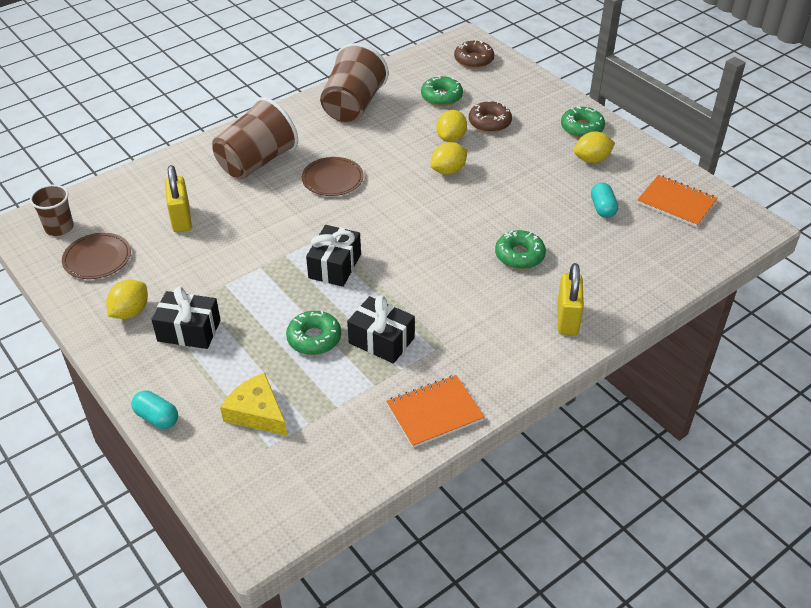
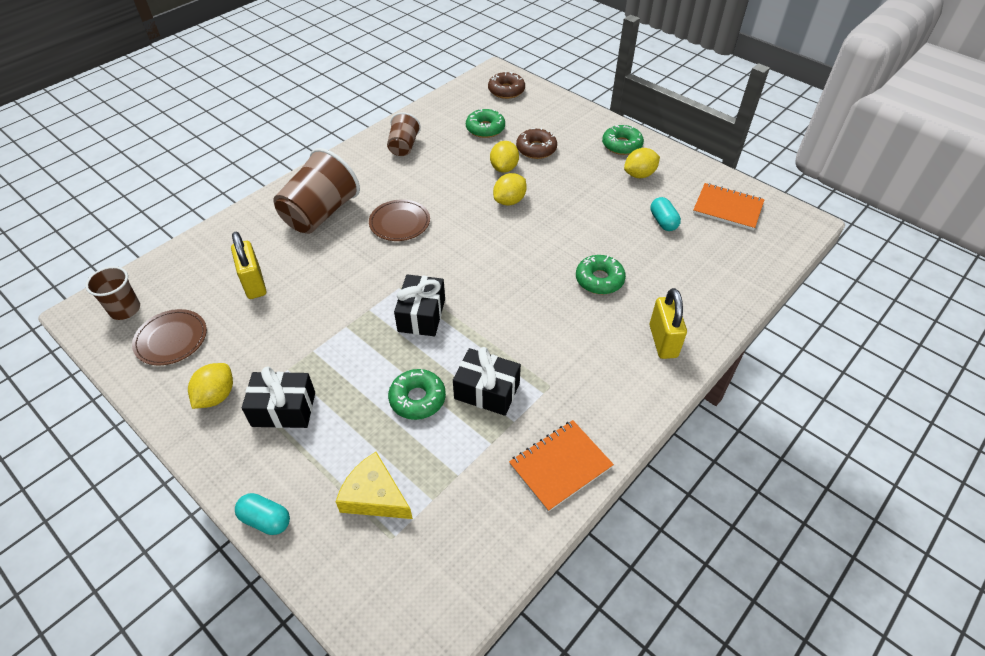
camera: 10 degrees left, 5 degrees up
(353, 106) = (403, 146): brown cup -> brown cup, size x0.56

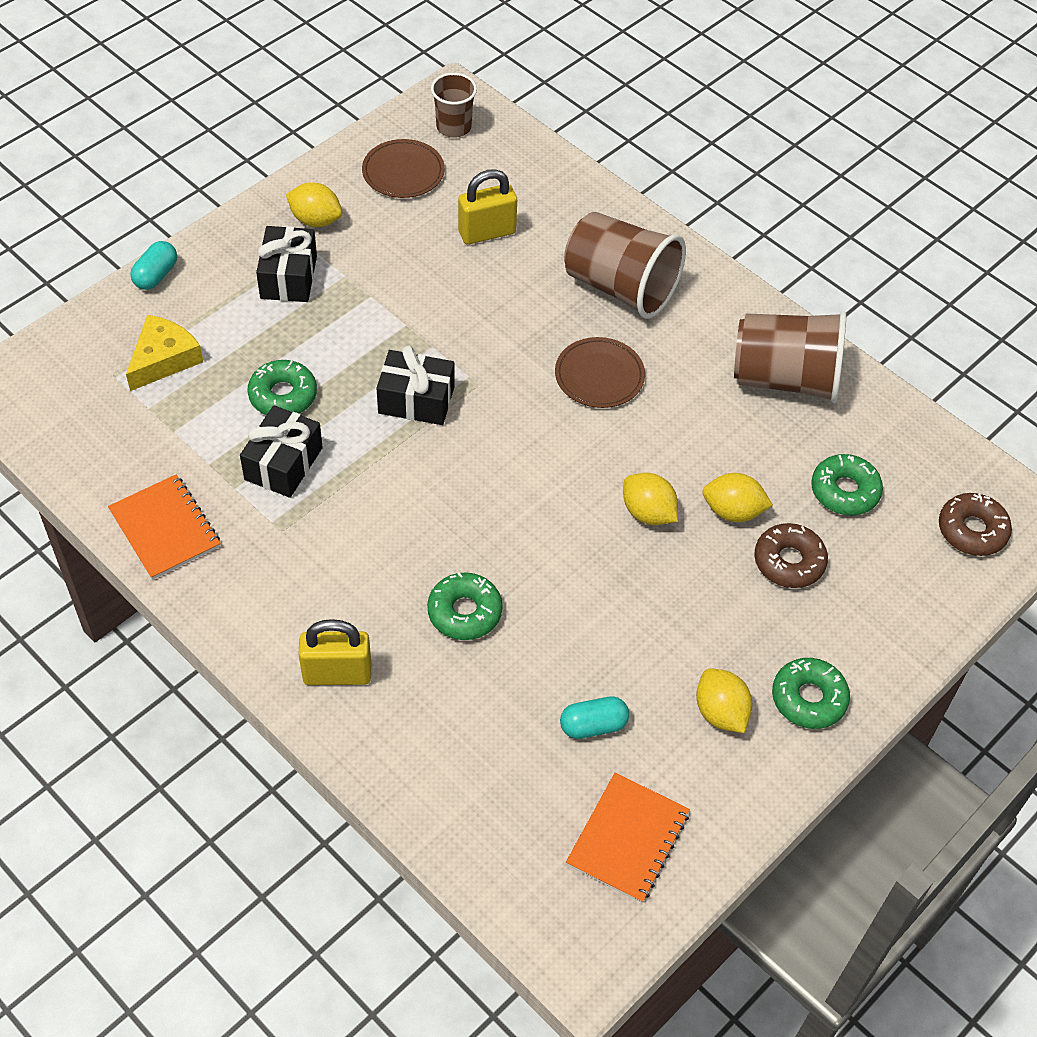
camera: 90 degrees right, 5 degrees up
(403, 146) = (785, 379): brown cup -> brown cup, size x1.79

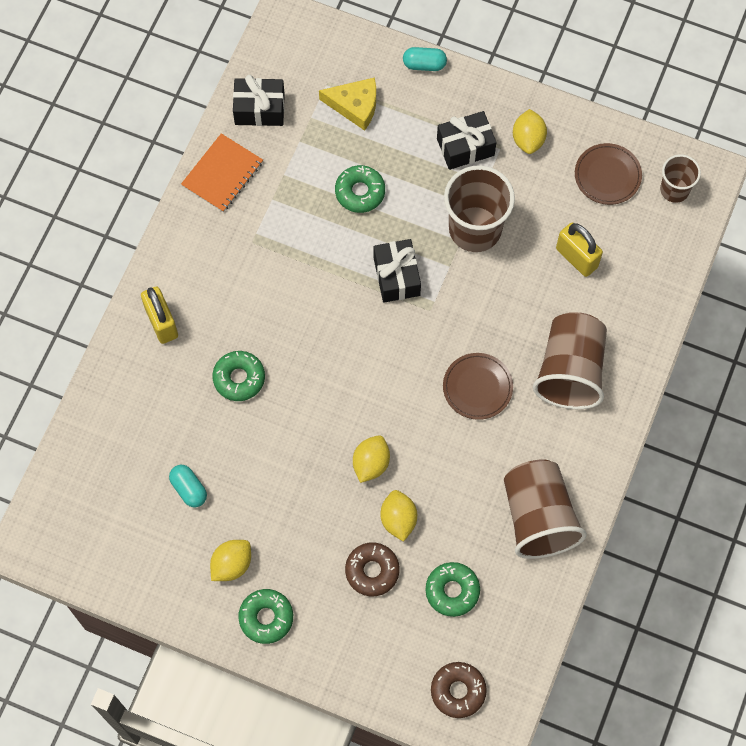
camera: 70 degrees right, 15 degrees up
(283, 464) = (304, 218): black gift -> black gift (259, 109)
(398, 306) = (475, 229): none -> brown cup
(628, 839) = (118, 538): orange notebook -> none

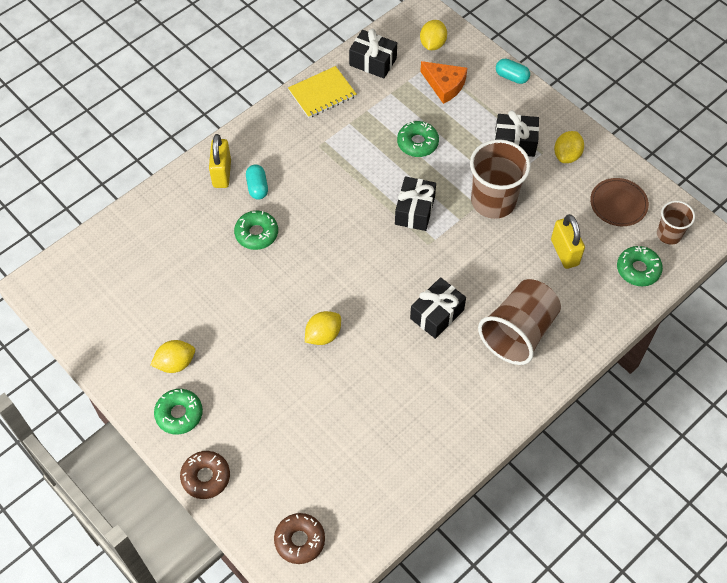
camera: 25 degrees right, 10 degrees down
(189, 489) = (175, 295): turquoise capsule -> turquoise capsule (257, 187)
(222, 174) = (322, 93): orange notebook -> yellow notebook
(355, 105) = (444, 85): yellow cheese -> orange cheese
(372, 571) = (281, 415): brown donut -> brown donut (206, 477)
(398, 519) = (322, 385): yellow lemon -> yellow lemon (432, 44)
(452, 591) = (336, 459): green donut -> green donut (638, 269)
(477, 387) = (437, 314): brown plate -> black gift
(538, 517) = (436, 432): brown cup -> none

